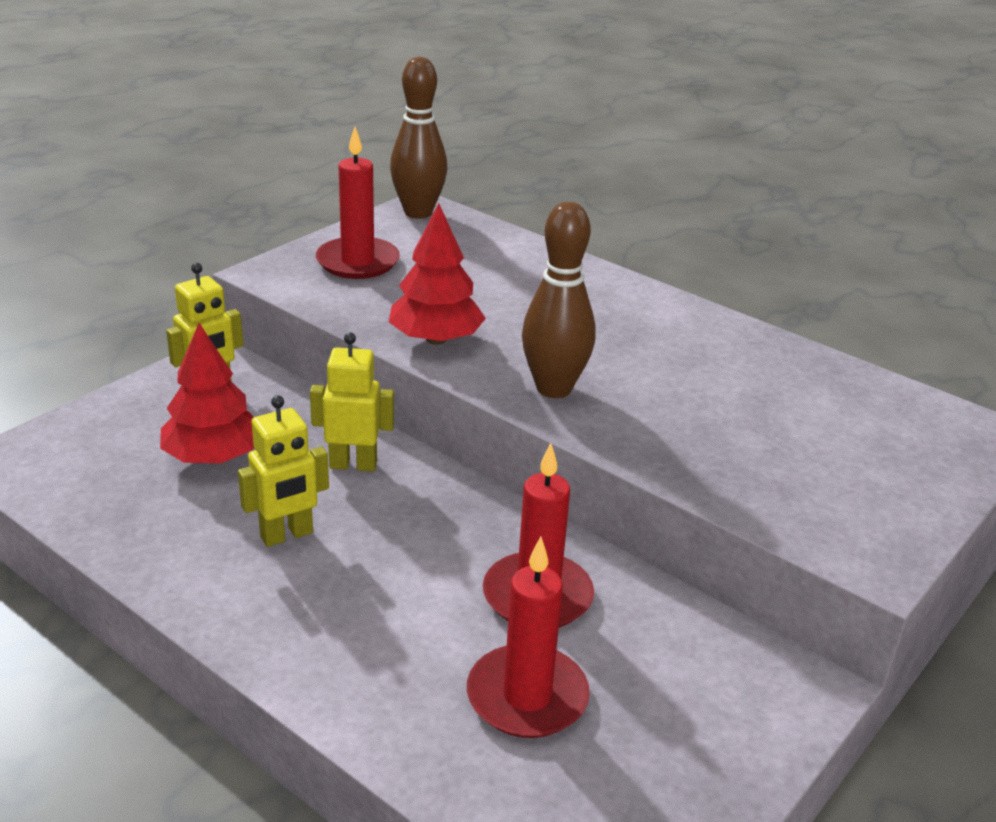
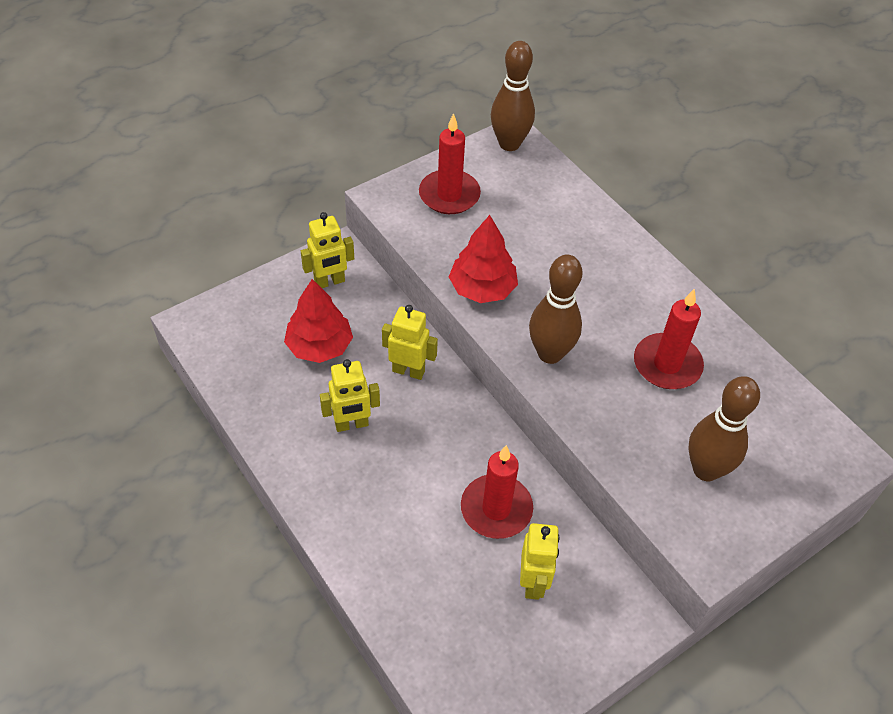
camera: 15 degrees right, 20 degrees up
(527, 696) = (465, 585): red candle -> red candle (667, 364)
(628, 673) = (533, 582): none -> yellow robot
(817, 472) = (706, 469): none -> brown bowling pin

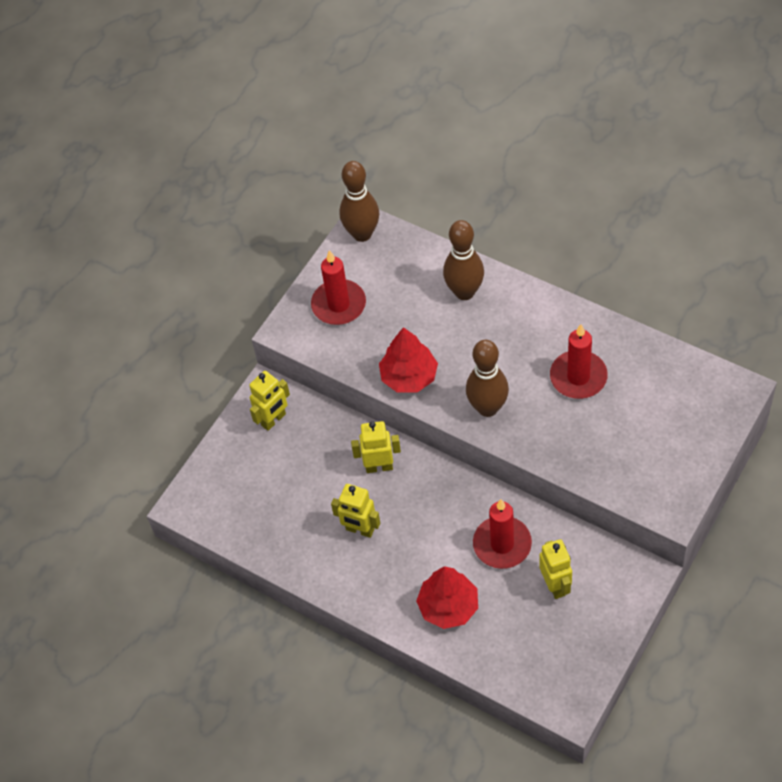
camera: 15 degrees left, 5 degrees up
(319, 346) = (298, 478): red tree -> red tree (448, 606)
(351, 424) = (360, 530): yellow robot -> yellow robot turned 60 degrees clockwise
(706, 469) = (642, 447): brown bowling pin -> brown bowling pin (464, 292)

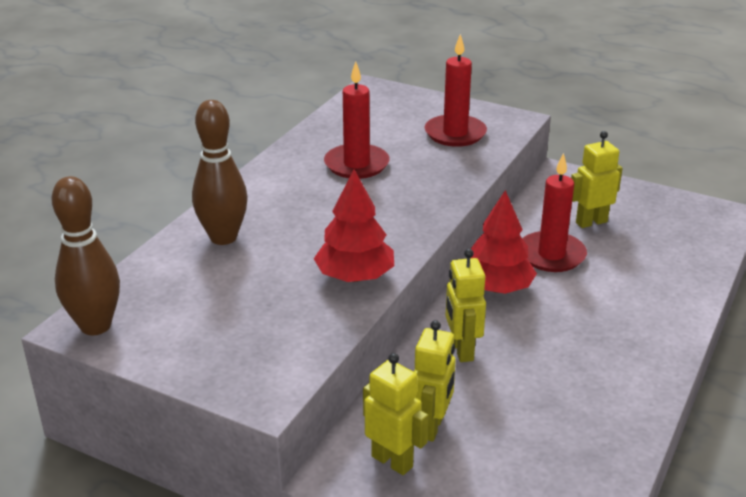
camera: 100 degrees left, 25 degrees down
(339, 304) = (224, 343): red candle -> red candle (455, 134)
(360, 530) = (561, 364): yellow robot -> yellow robot (431, 427)
(448, 606) = (644, 290): red tree -> red tree (497, 288)
(488, 408) = (401, 219): brown bowling pin -> none

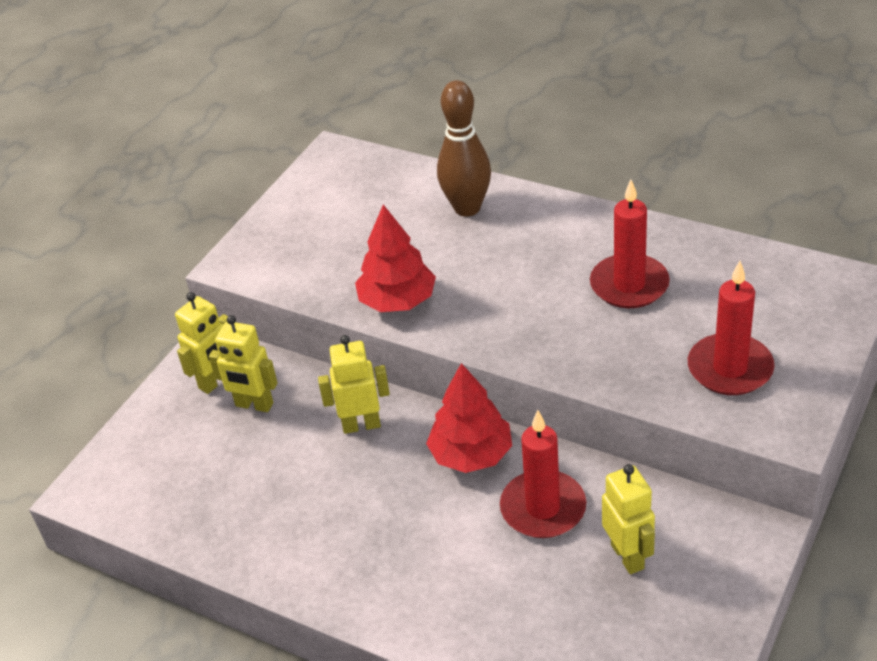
camera: 95 degrees right, 10 degrees up
(95, 326) = (333, 161): brown bowling pin -> none

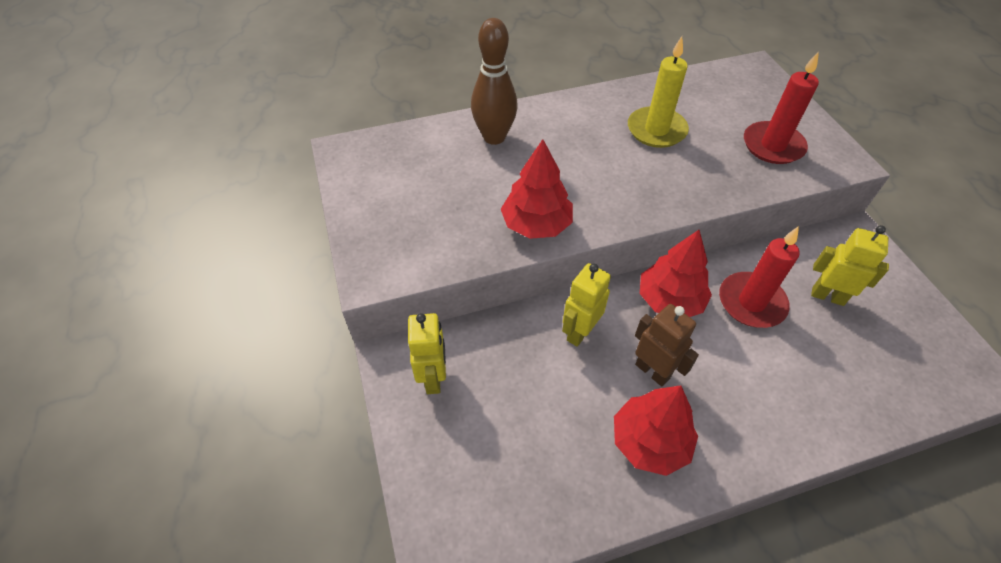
camera: 50 degrees left, 10 degrees up
(254, 405) = (486, 374): yellow robot -> none
(303, 536) = (650, 441): none -> red tree
(376, 493) = (652, 371): none -> brown robot
(629, 285) = (656, 130): red candle -> yellow candle

